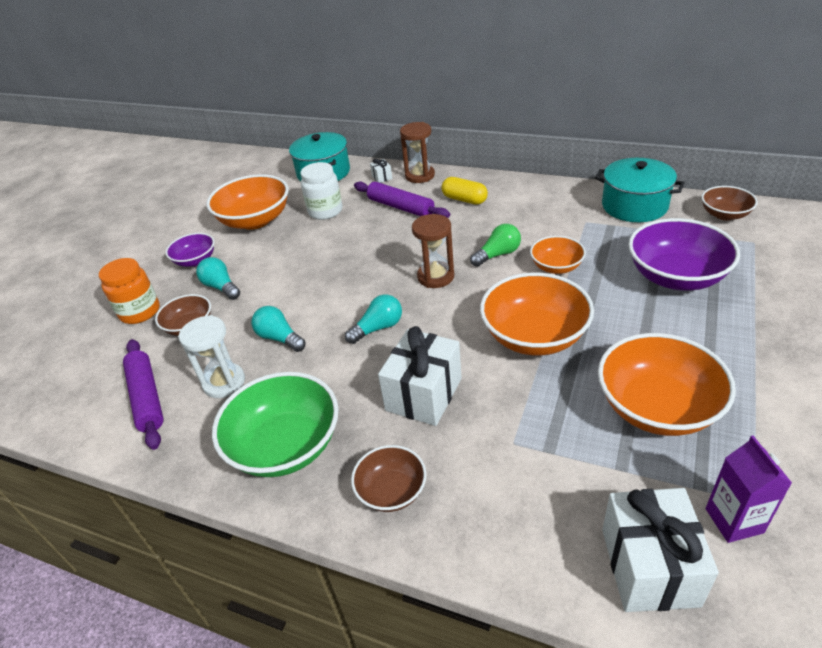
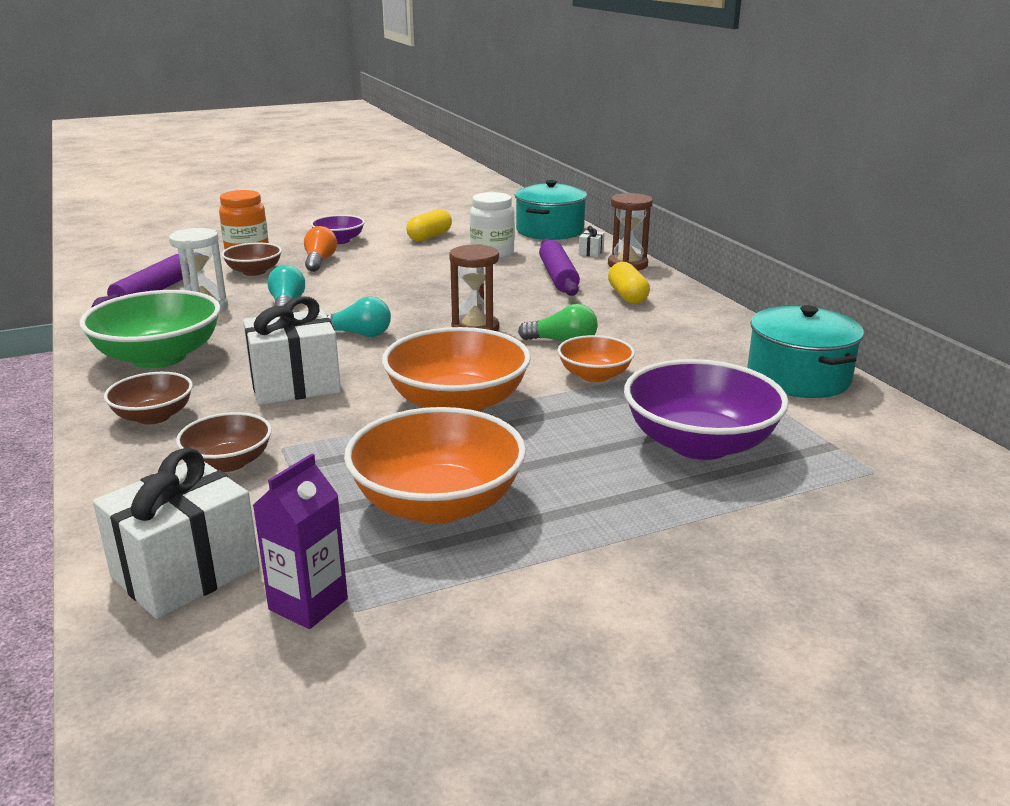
camera: 40 degrees right, 15 degrees down
(221, 287) = (319, 261): turquoise light bulb -> orange light bulb
(255, 220) = (429, 237): orange bowl -> yellow capsule
(724, 214) = (897, 434): brown bowl -> brown bowl (228, 462)

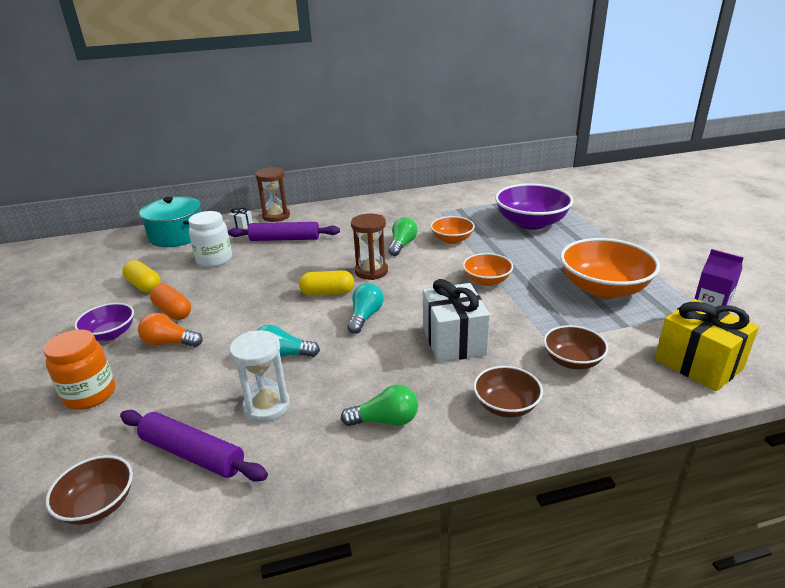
camera: 80 degrees left, 5 degrees up
(159, 357) = (385, 420): green bowl -> green light bulb
(186, 572) = (698, 364): white gift -> yellow gift
(254, 272) = (171, 383): brown bowl -> brown bowl (98, 505)
(377, 254) = (173, 311): none -> orange capsule
(457, 403) = (486, 280): orange bowl -> orange bowl, size x0.56
(627, 296) = (334, 221): yellow capsule -> yellow capsule (327, 293)
(798, 377) = (460, 195): turquoise pot -> none

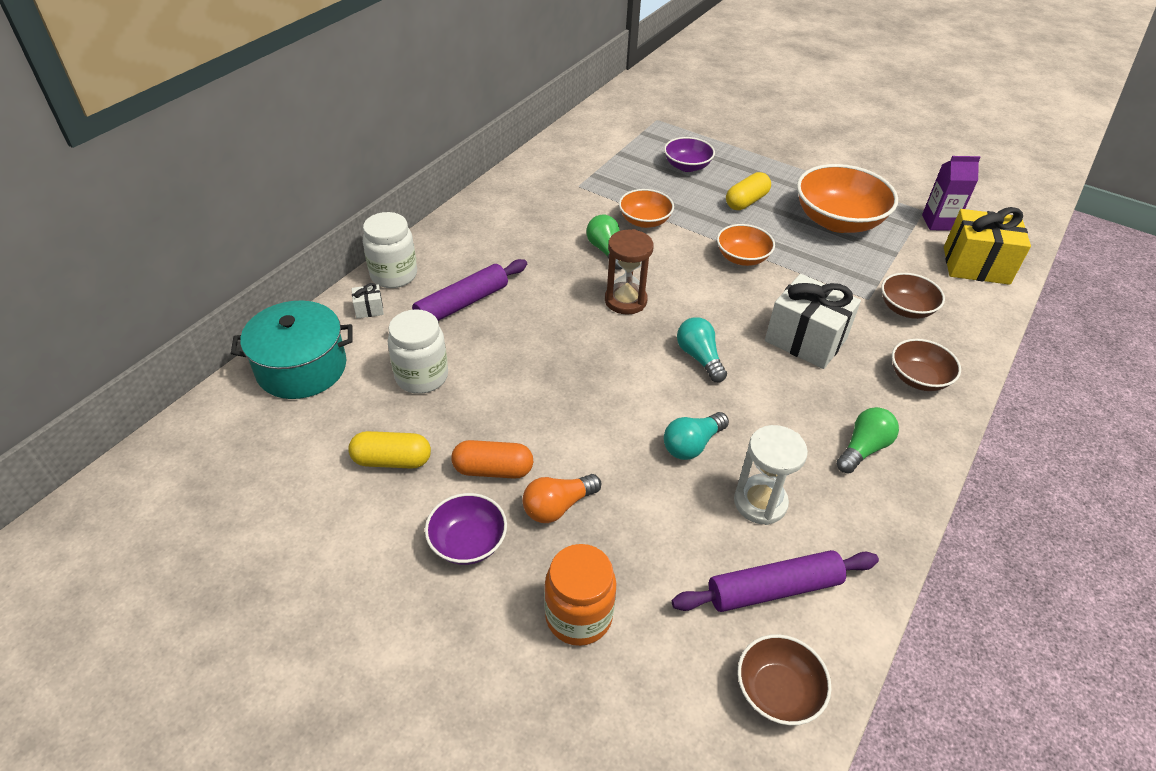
camera: 45 degrees left, 15 degrees up
(276, 216) = (394, 275): brown hourglass -> white jar
(327, 293) = (623, 350): yellow capsule -> yellow capsule (746, 201)
(531, 223) = (687, 166): purple bowl -> purple bowl, size x0.56

